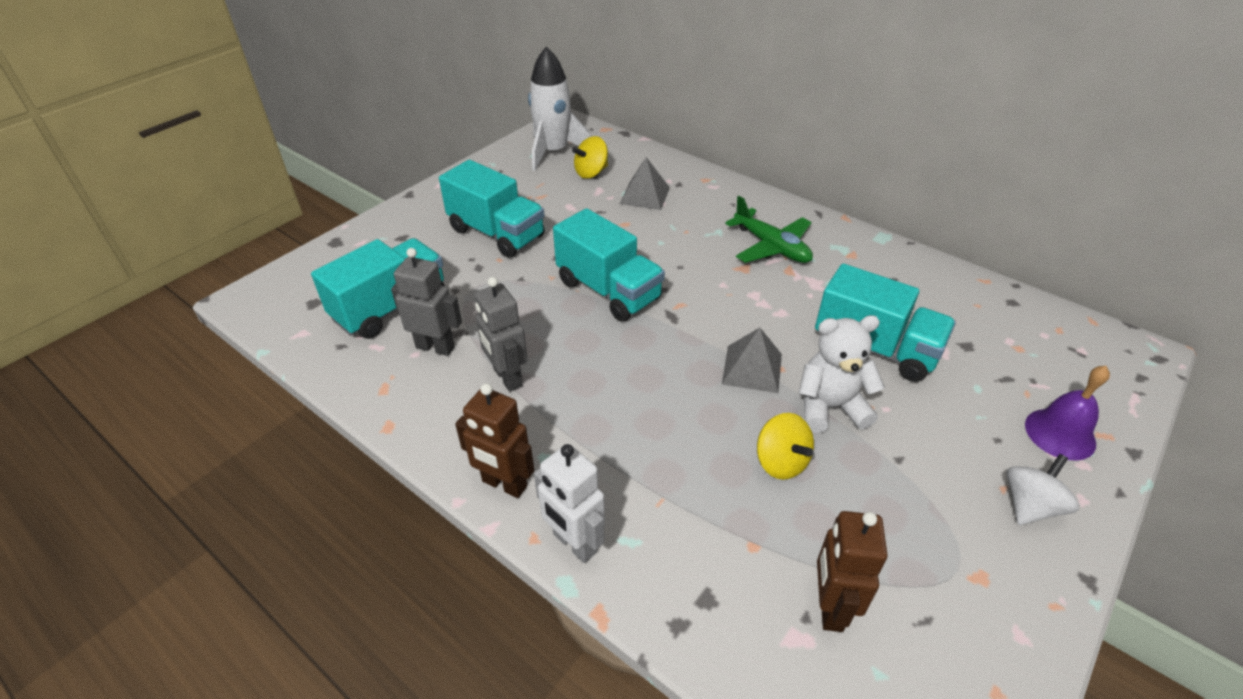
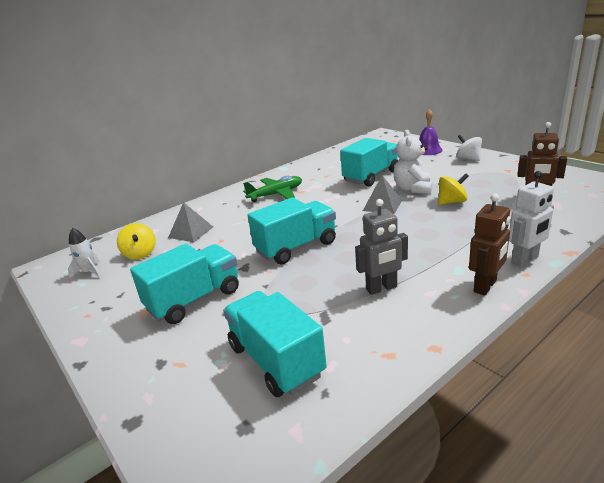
camera: 75 degrees left, 15 degrees down
(435, 347) = (340, 327): grey robot -> none
(553, 152) = (89, 272): white rocket -> white rocket, size x0.52

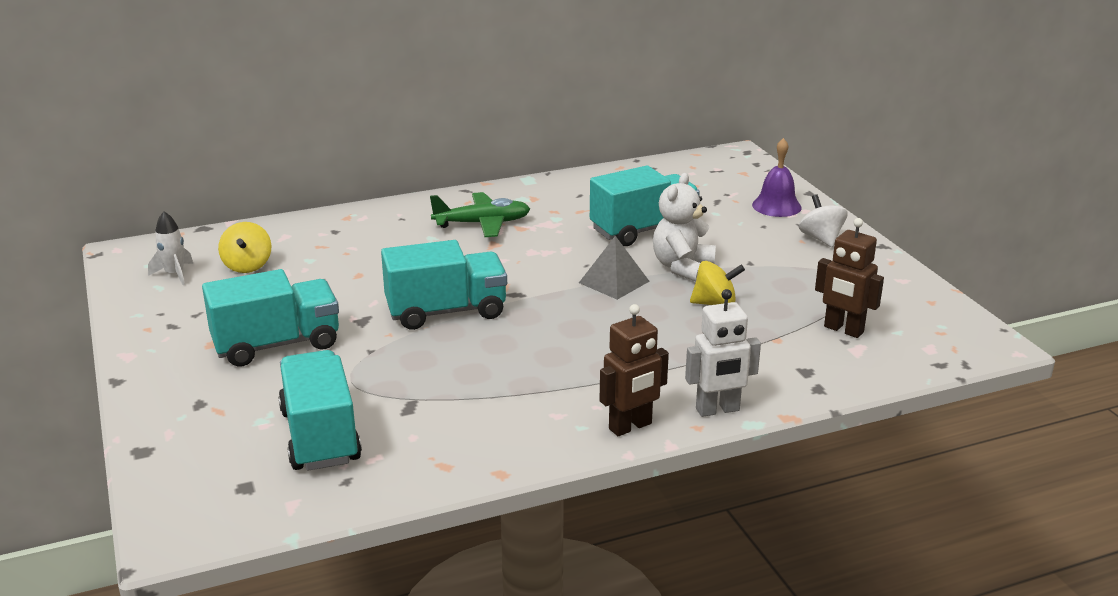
camera: 15 degrees right, 0 degrees up
(191, 232) = (328, 252): grey pyramid -> none
(381, 288) = (504, 393): grey robot -> none

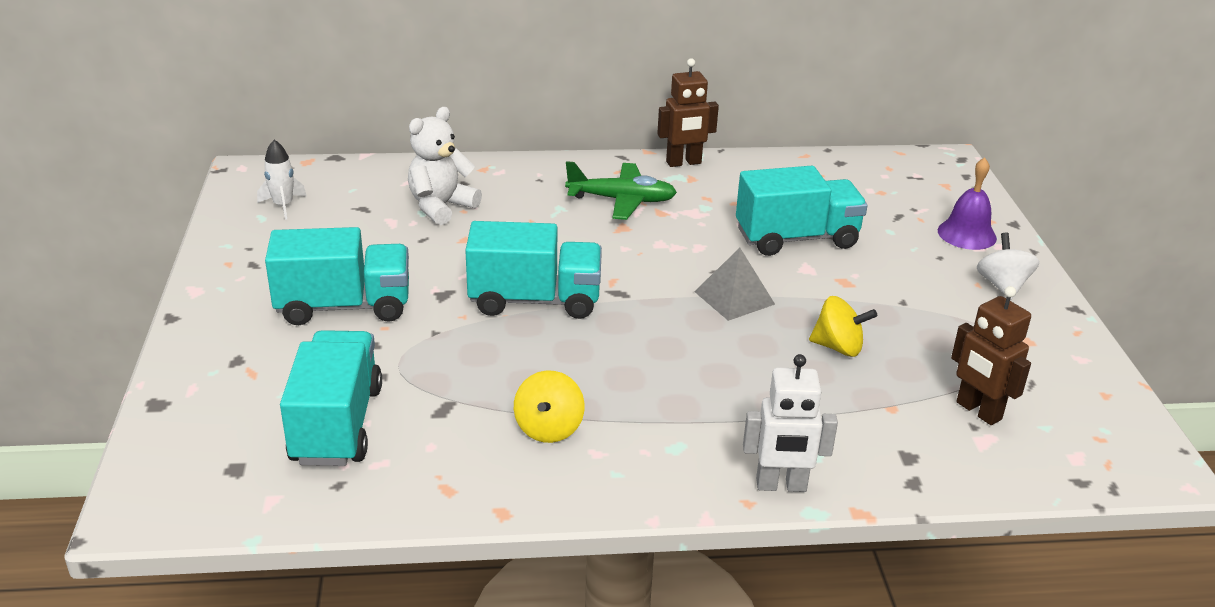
camera: 15 degrees right, 5 degrees up
(247, 266) = (358, 208): yellow spinning top -> yellow spinning top (549, 428)
(630, 426) = (671, 485): brown robot -> brown robot (684, 163)
(682, 268) = (820, 294): white teddy bear -> white teddy bear (441, 207)

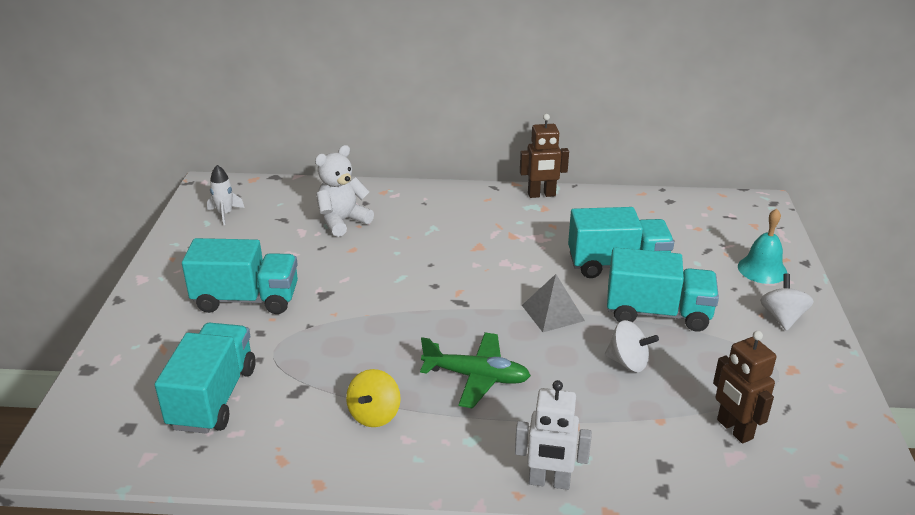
camera: 10 degrees right, 0 degrees up
(535, 300) = (393, 304): turquoise truck -> turquoise truck (657, 313)
(621, 200) = (484, 224): green plane -> green plane (476, 377)
(838, 347) = (628, 362): yellow spinning top -> white spinning top
(967, 234) = (762, 269): purple bell -> turquoise bell

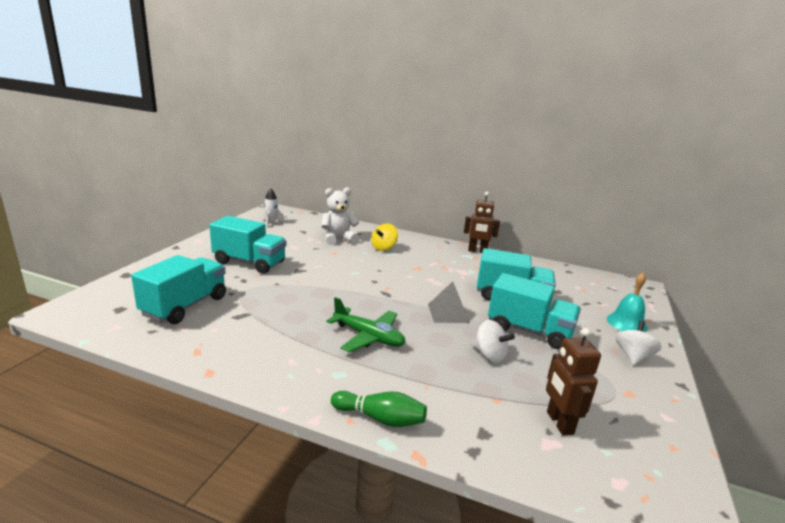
camera: 15 degrees right, 10 degrees down
(374, 414) = (280, 341): yellow spinning top -> yellow spinning top (383, 248)
(549, 482) = (380, 418): white robot -> green bowling pin

